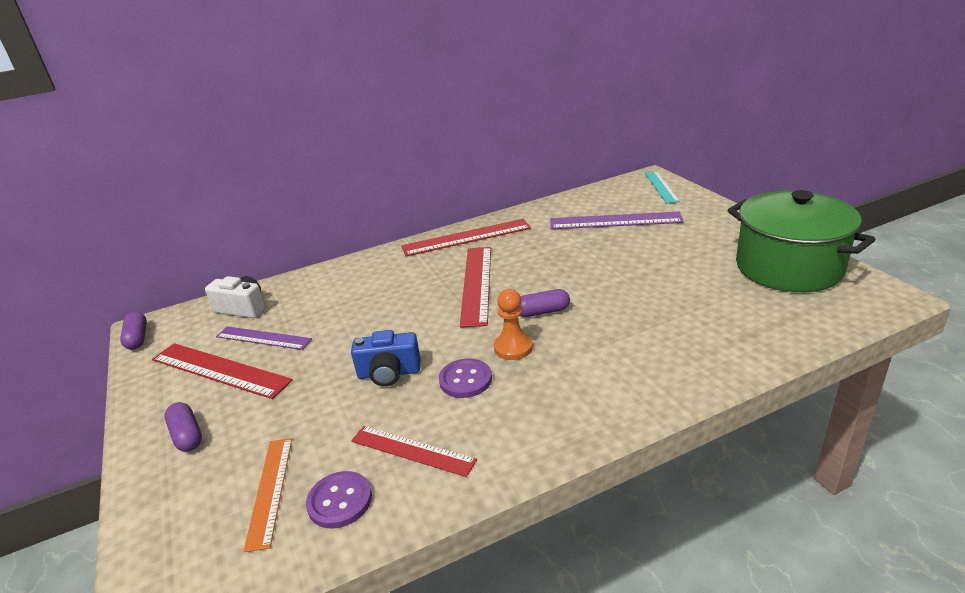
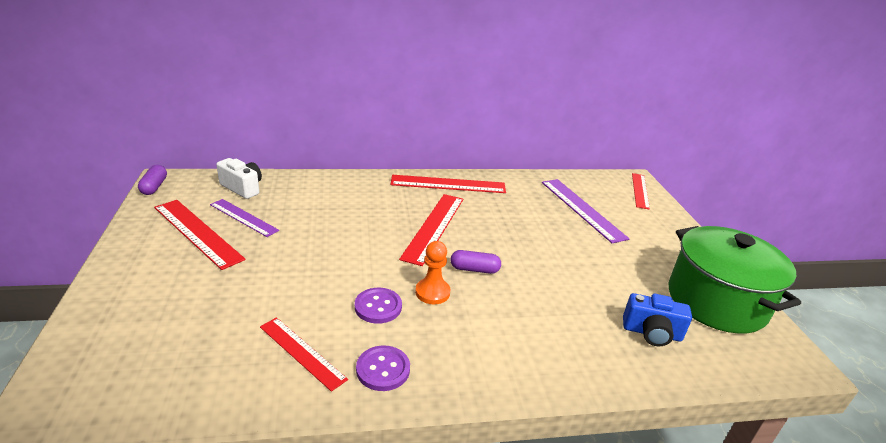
camera: 10 degrees right, 0 degrees up
(187, 435) = (144, 277): purple capsule -> none
(270, 490) = (177, 345): orange ruler -> none
(340, 501) = (222, 374): purple button -> purple button (383, 369)
(389, 373) = (321, 280): blue camera -> blue camera (651, 333)
(615, 221) = (582, 209): purple ruler -> purple ruler turned 45 degrees clockwise
(661, 186) = (640, 190): turquoise ruler -> red ruler

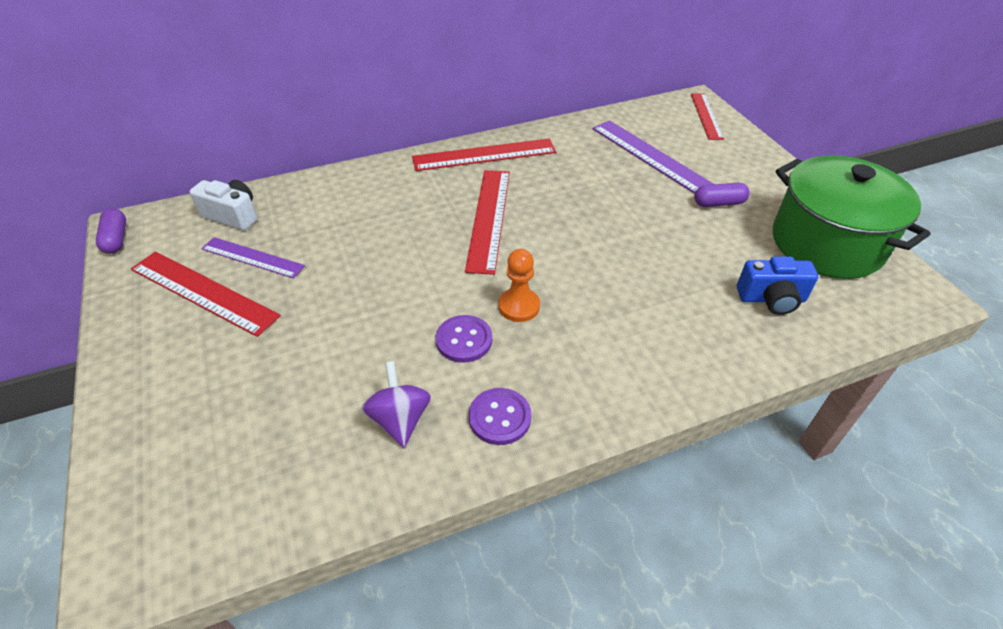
camera: 10 degrees left, 15 degrees up
(302, 352) = (400, 420): red ruler -> purple spinning top
(474, 269) = (555, 264): purple capsule -> purple capsule (719, 203)

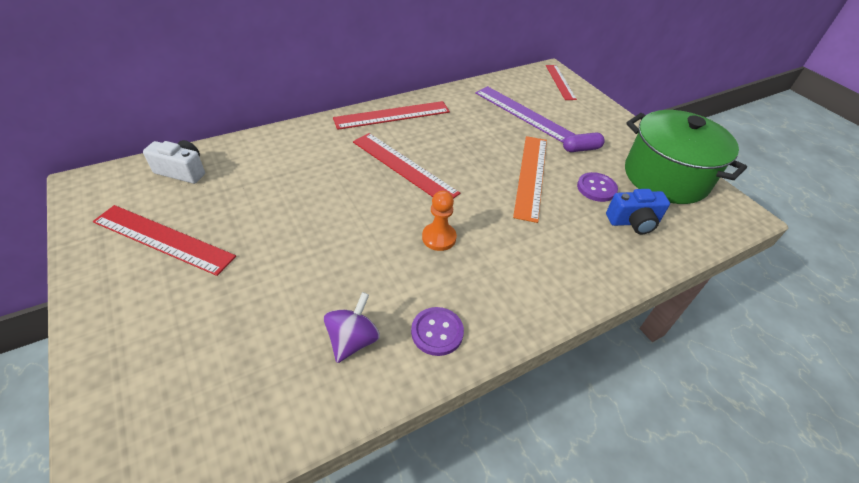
camera: 10 degrees left, 0 degrees up
(116, 239) = (76, 195): purple capsule -> none
(252, 257) = (204, 207): purple ruler -> none
(400, 420) = (353, 340): purple spinning top -> purple spinning top turned 45 degrees clockwise
(464, 340) = (398, 268): purple button -> purple button (596, 188)
(489, 218) = (404, 167): red ruler -> red ruler turned 45 degrees counterclockwise
(647, 235) = (531, 176): none -> orange ruler

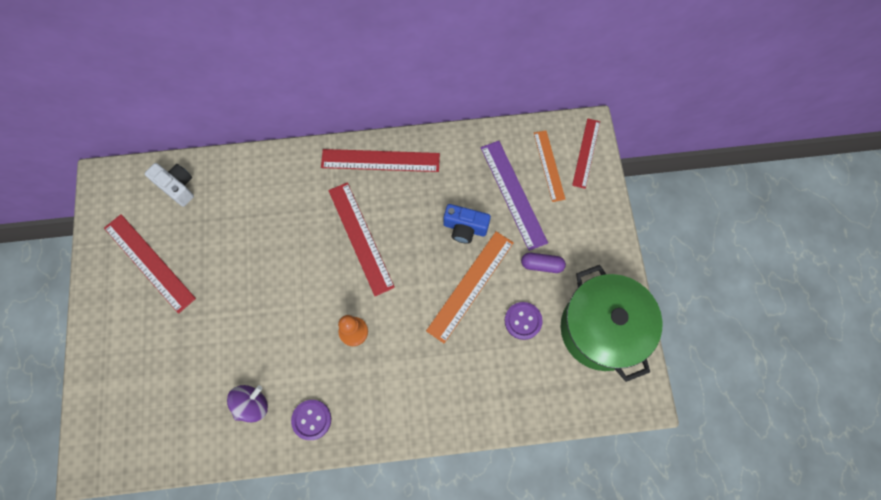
camera: 25 degrees right, 25 degrees up
(537, 93) = (549, 165): none -> orange ruler
(633, 222) = (529, 371): blue camera -> blue camera (465, 228)

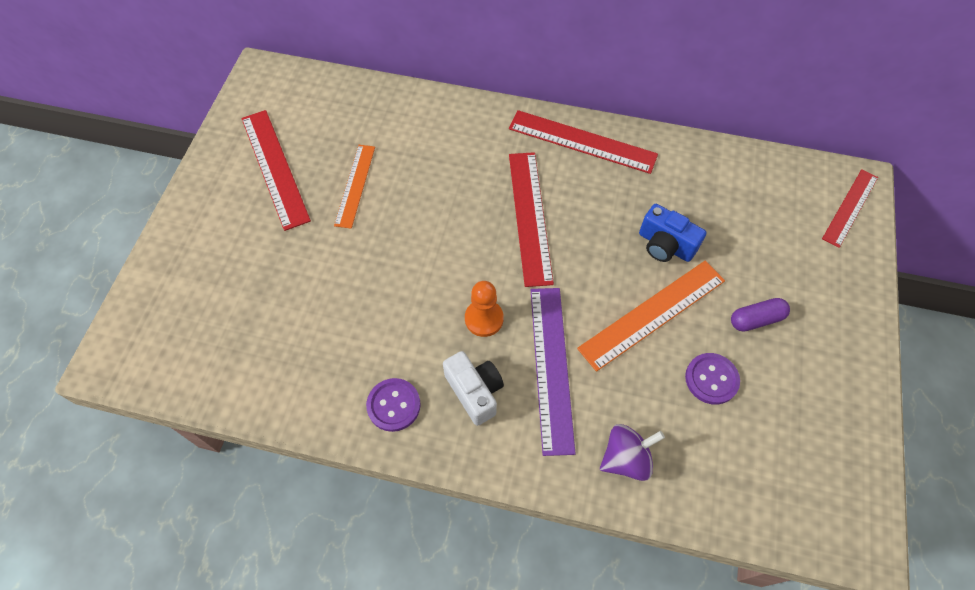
camera: 20 degrees right, 10 degrees down
(177, 187) = (338, 102): white camera -> white camera (475, 392)
(252, 405) = (328, 361): purple spinning top -> purple spinning top (626, 458)
(513, 194) = (739, 226): purple ruler -> purple ruler (551, 367)
(542, 265) = (756, 319): purple capsule -> purple capsule turned 45 degrees counterclockwise
(549, 165) = (796, 207): orange ruler -> orange ruler (355, 185)
(601, 329) = (820, 426): green pot -> none

